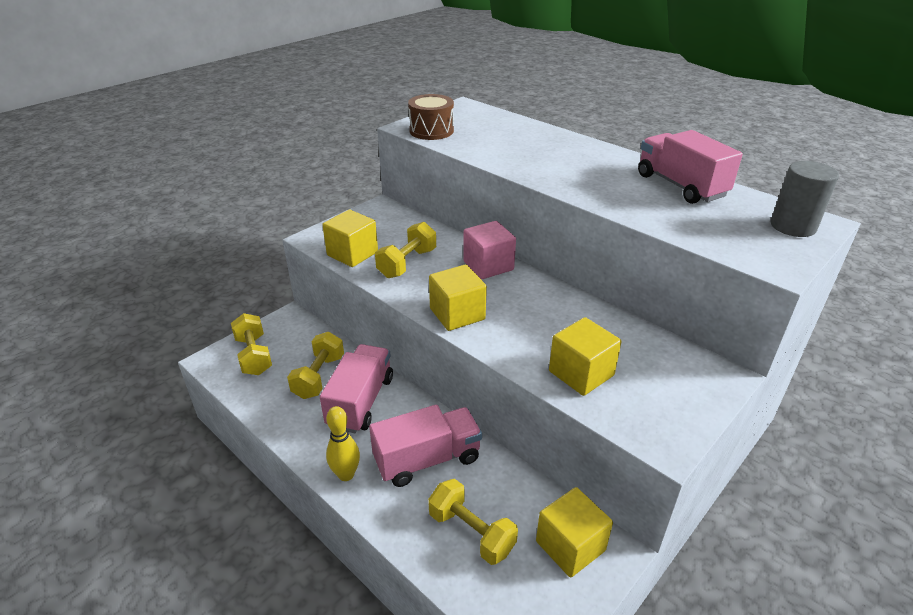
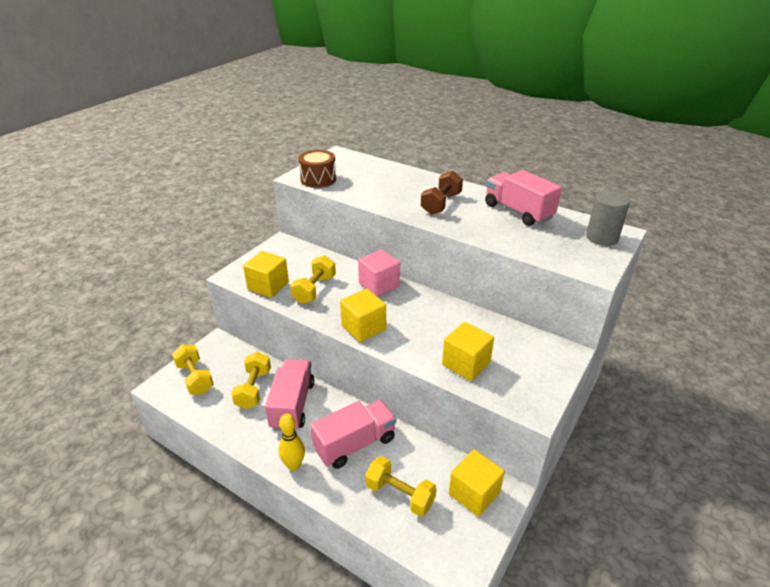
camera: 10 degrees left, 0 degrees up
(579, 169) = (441, 204): none -> brown dumbbell

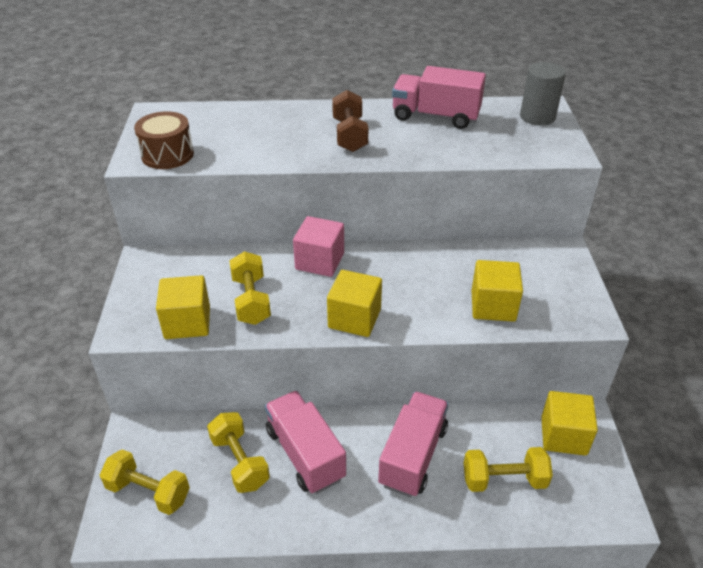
camera: 35 degrees left, 5 degrees up
(294, 465) = (372, 518): yellow bowling pin -> none

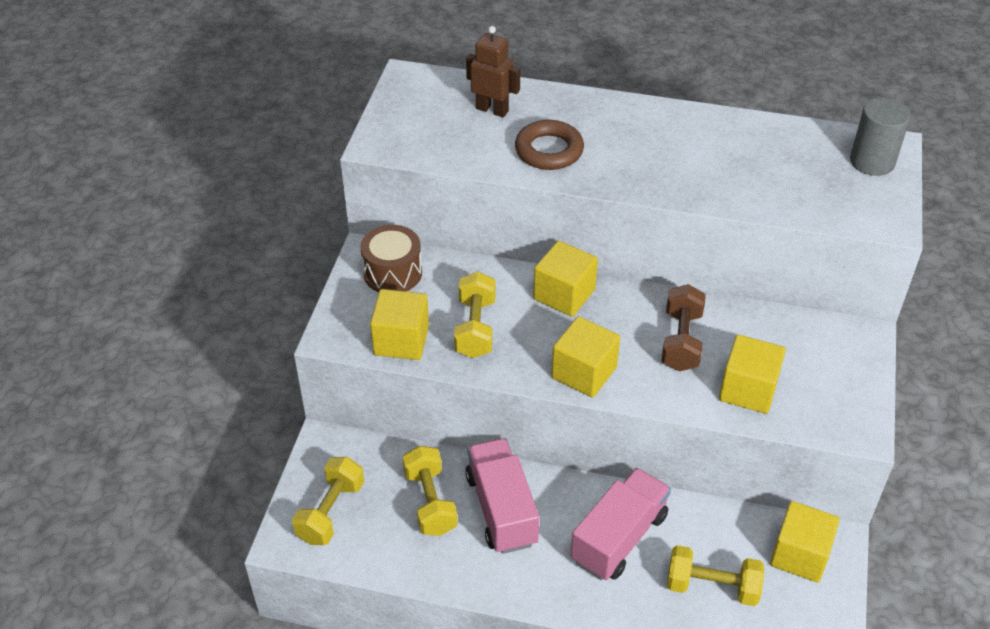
camera: 15 degrees right, 5 degrees up
(148, 492) = (331, 512): yellow dumbbell -> yellow dumbbell turned 75 degrees clockwise
(167, 155) = (413, 142): brown drum -> brown drum (392, 273)
(229, 124) = (492, 110): none -> brown robot
(285, 145) = (549, 150): none -> brown ring
(320, 261) = (564, 294): pink cube -> yellow cube
(349, 135) = (628, 150): brown dumbbell -> brown dumbbell (681, 341)
(435, 116) = (743, 139): pink truck -> none

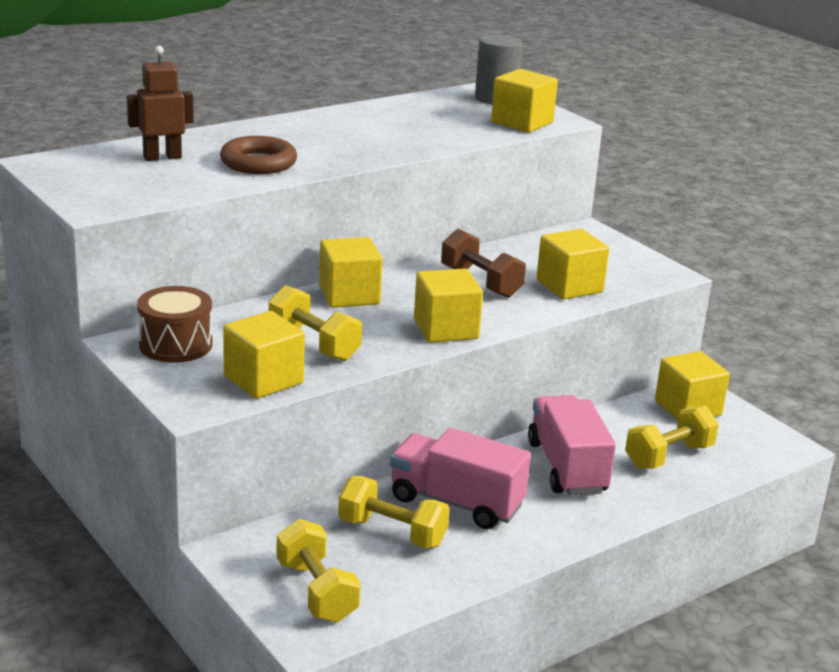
camera: 50 degrees left, 20 degrees down
(844, 207) = (522, 122): none -> yellow cube

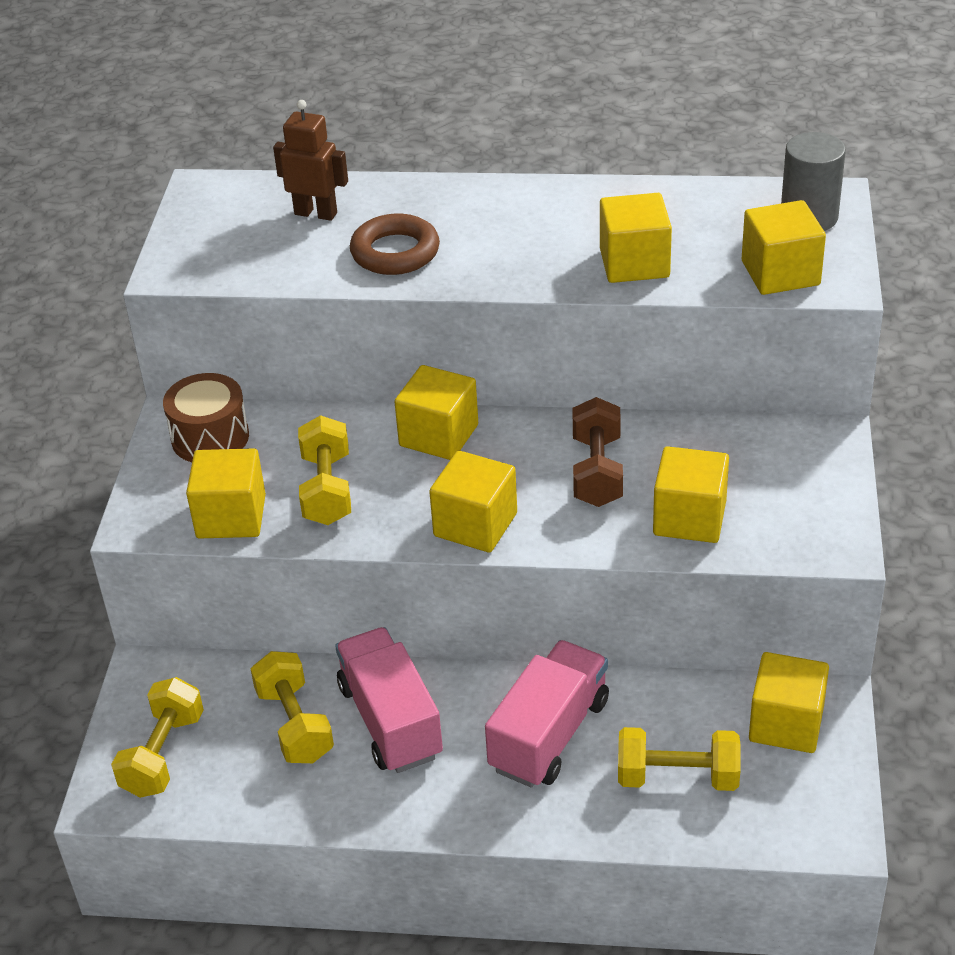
camera: 45 degrees right, 15 degrees up
(429, 136) = (634, 263): none -> yellow cube

